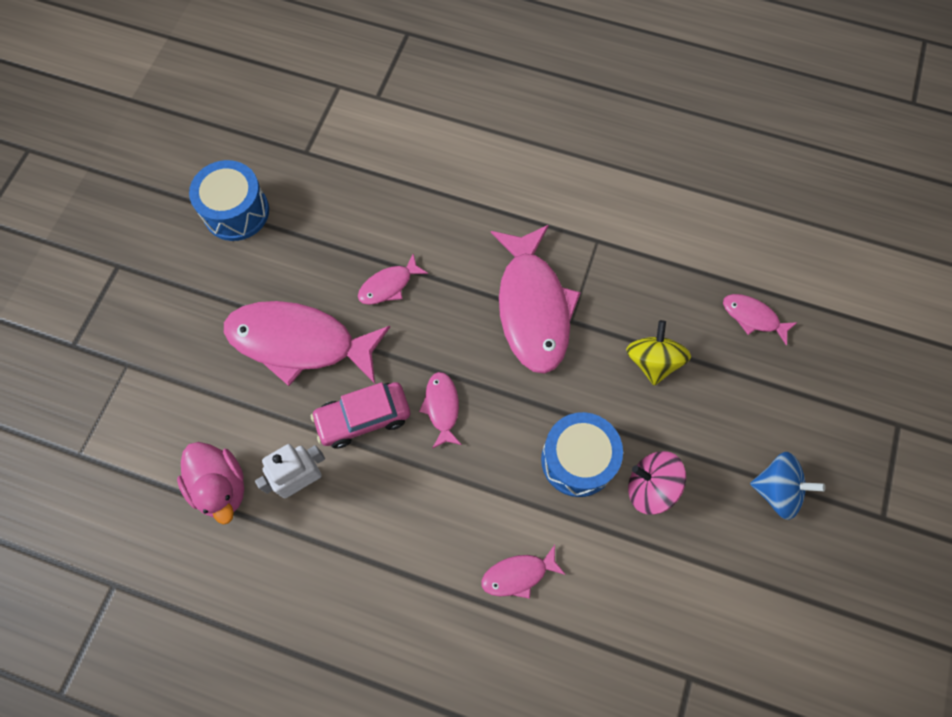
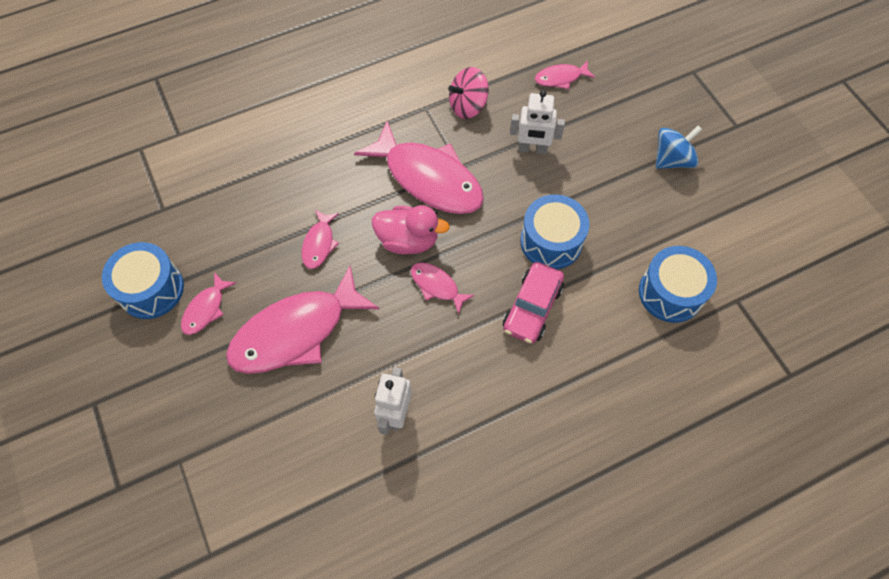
camera: 45 degrees left, 5 degrees down
(221, 487) = (342, 471): pink duck -> pink duck (408, 240)
(363, 418) = (393, 338): pink car -> pink car (532, 308)
(518, 574) = (589, 338): pink fish -> pink fish (206, 309)
(634, 609) = (670, 293): none -> blue drum
(651, 487) = (607, 219): pink spinning top -> pink spinning top (468, 106)
(652, 361) = (532, 149): yellow spinning top -> white robot

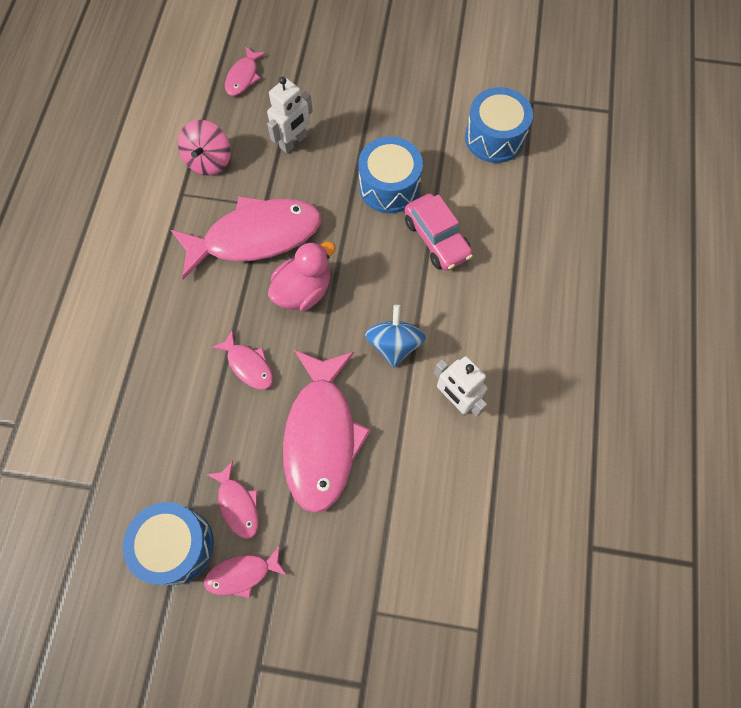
camera: 55 degrees left, 5 degrees up
(437, 286) = (364, 295): pink fish -> pink fish (242, 574)
(672, 160) = (384, 57): blue spinning top -> blue spinning top (394, 344)

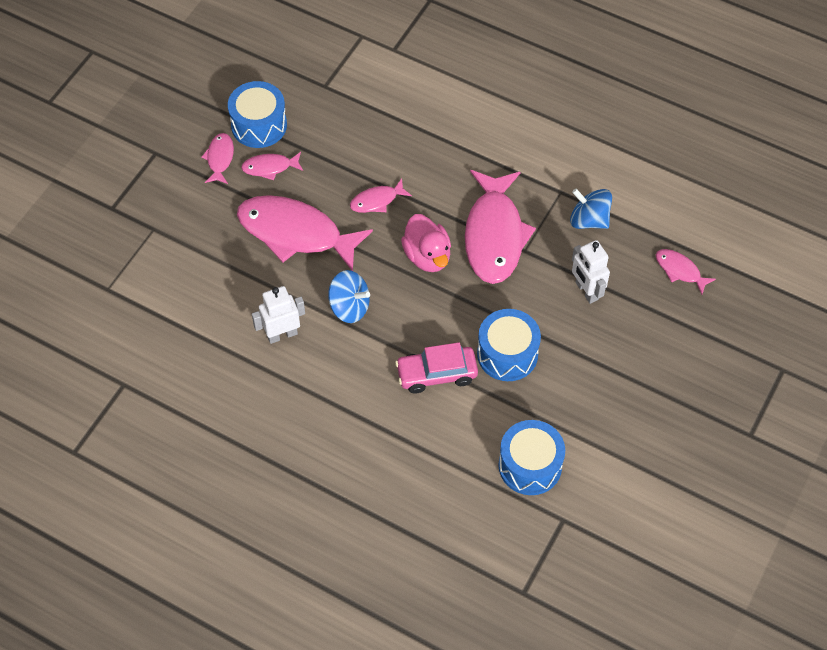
camera: 110 degrees right, 10 degrees down
(209, 161) = (589, 220): pink spinning top -> blue spinning top

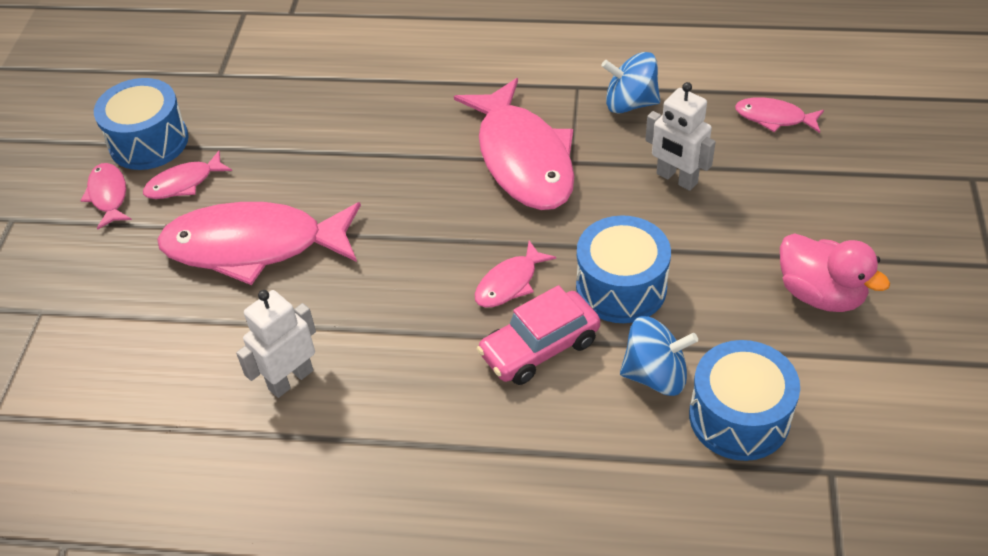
camera: 20 degrees left, 10 degrees down
(349, 307) = (372, 308): blue spinning top -> blue spinning top (655, 375)
(377, 201) = (348, 172): pink fish -> pink fish (509, 283)
(427, 256) = (448, 211): pink duck -> pink duck (820, 294)

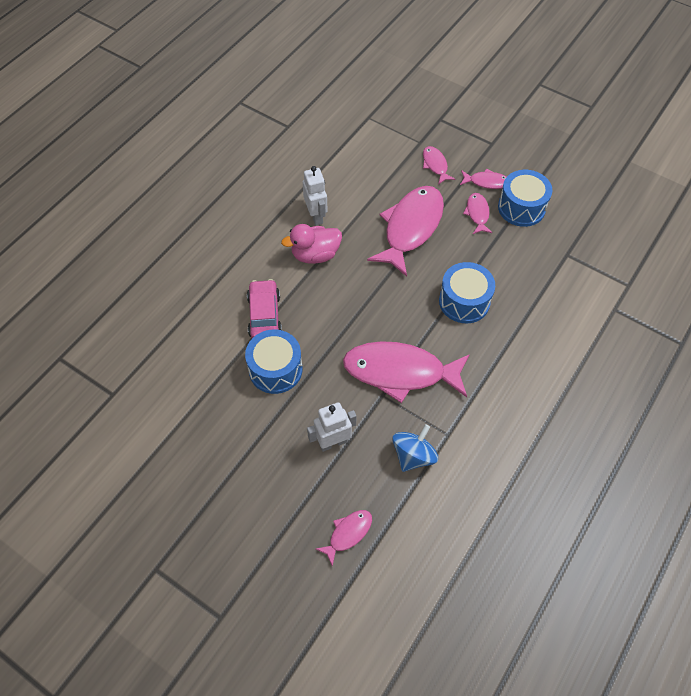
camera: 115 degrees right, 10 degrees up
(509, 283) = (313, 322): pink fish -> pink fish (435, 165)
(655, 375) = (214, 354): blue spinning top -> none
(739, 417) = (166, 375): blue drum -> blue drum (464, 301)
(820, 294) = (204, 461): pink duck -> pink duck (315, 255)

